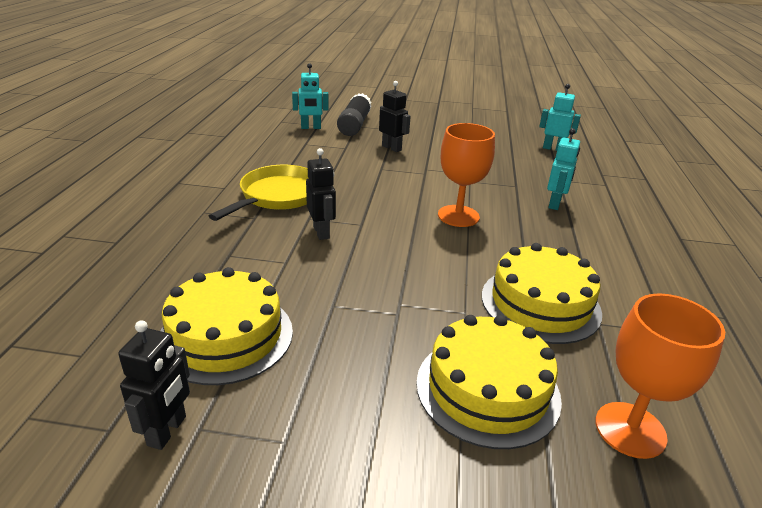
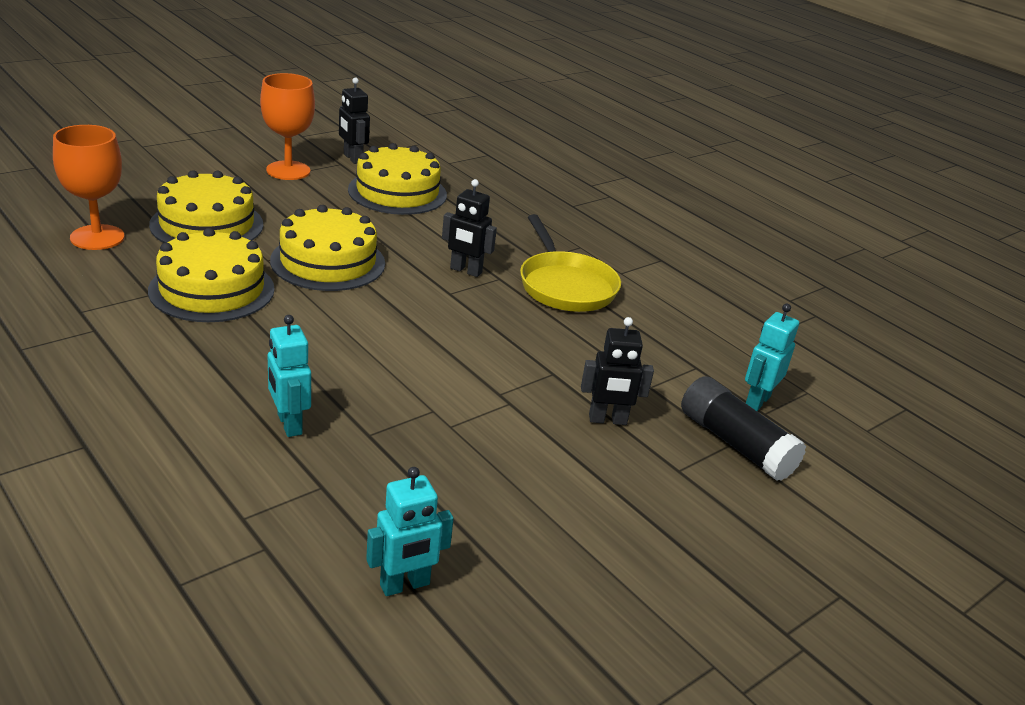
camera: 130 degrees right, 0 degrees up
(415, 286) = (328, 262): none -> yellow cake
(458, 216) = (378, 346): orange goblet -> orange goblet (288, 170)

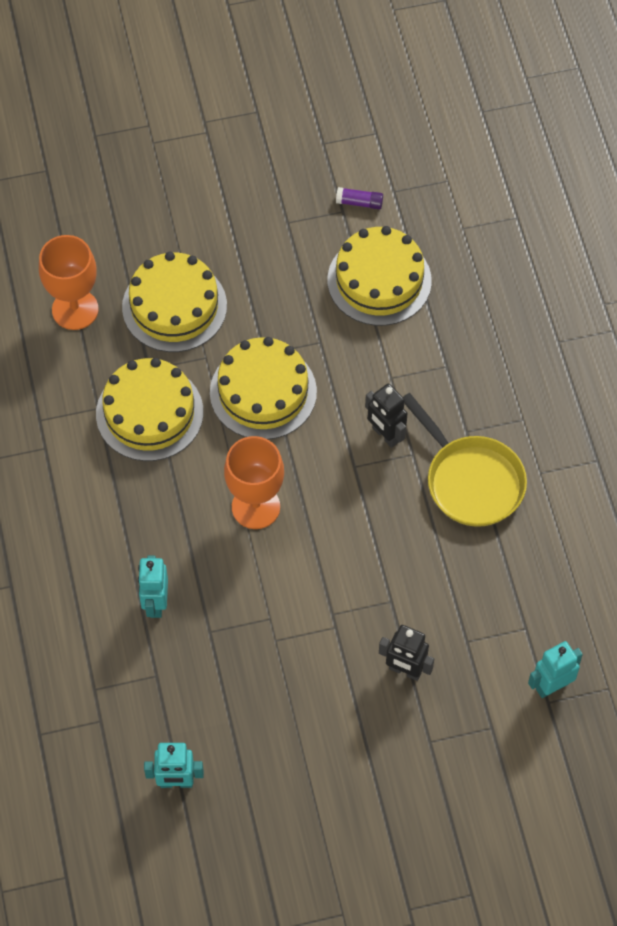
camera: 30 degrees right, 30 degrees up
(288, 170) = (283, 217): orange goblet -> orange goblet (255, 507)
(352, 158) = (359, 203): black robot -> purple glue stick
(565, 285) = (470, 480): yellow pan -> yellow pan turned 45 degrees counterclockwise
(735, 444) = (496, 729): black glue stick -> none

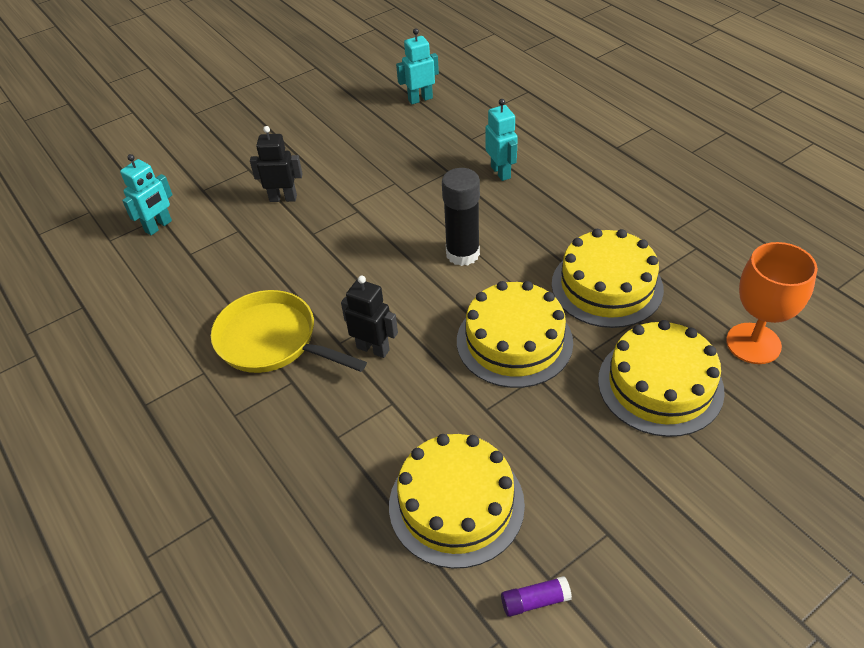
camera: 160 degrees right, 15 degrees down
(255, 507) = (462, 254): orange goblet -> black glue stick

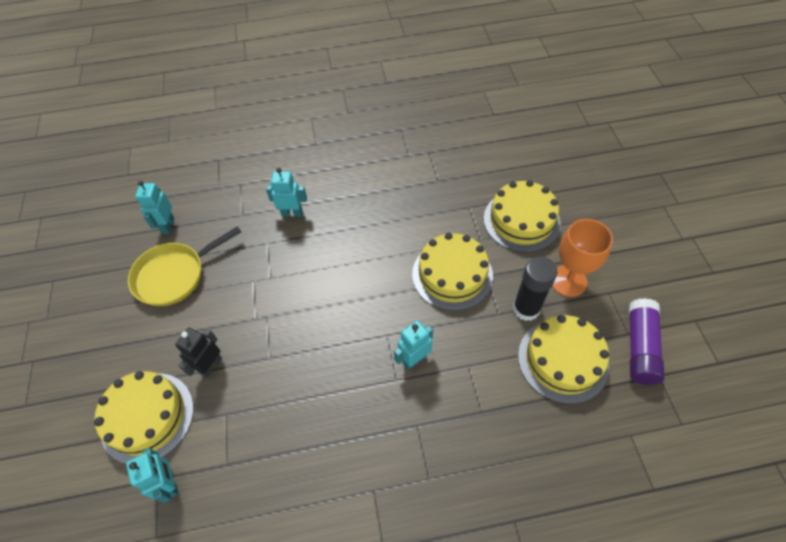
camera: 65 degrees left, 10 degrees up
(272, 341) = (369, 426): yellow pan -> yellow pan (174, 275)
(373, 349) = (414, 359): black robot -> turquoise robot
(462, 254) = (357, 269): black glue stick -> black glue stick (526, 308)
(535, 601) = (640, 347): purple glue stick -> purple glue stick, size x2.05
(606, 286) = (434, 207): yellow cake -> yellow cake (147, 417)
(753, 343) = (513, 166): orange goblet -> orange goblet (568, 281)

